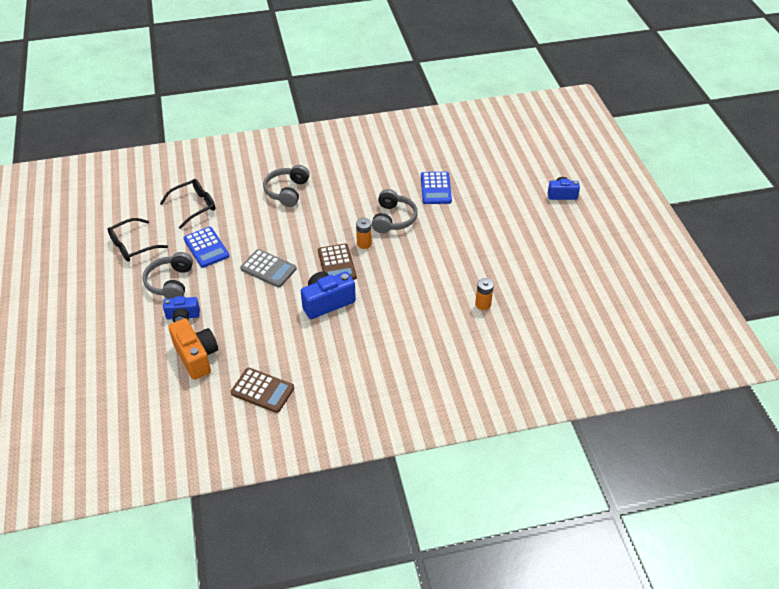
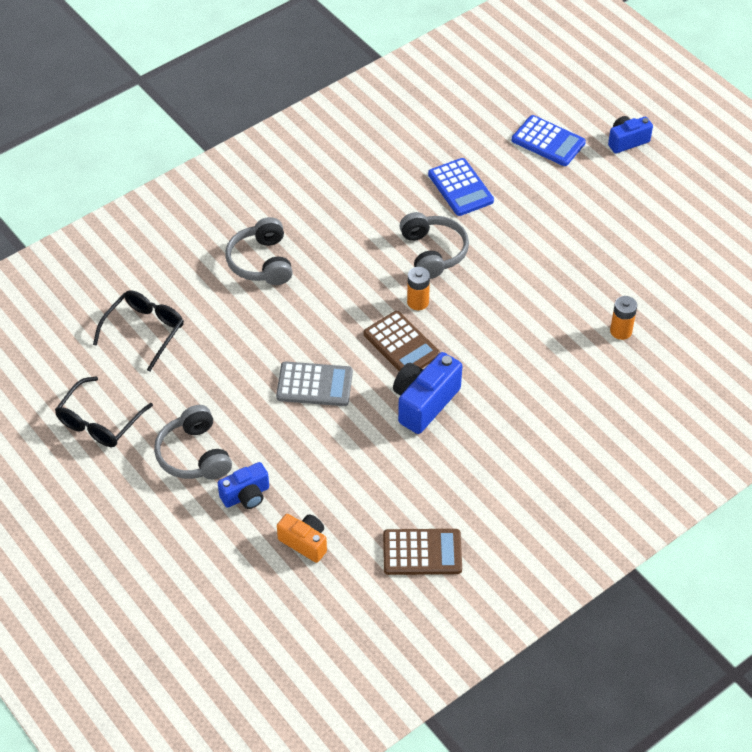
camera: 25 degrees left, 5 degrees up
(196, 357) = (304, 542): orange camera -> orange camera, size x0.63
(206, 247) = (207, 386): blue calculator -> blue calculator (548, 141)

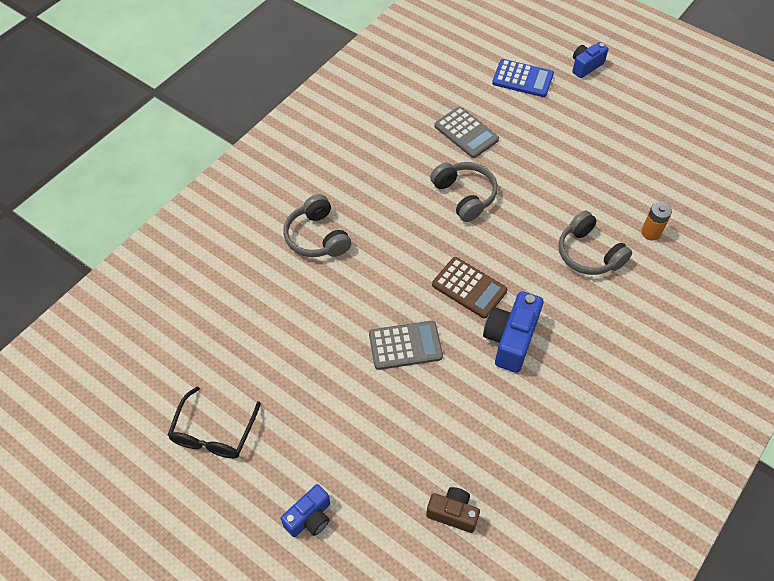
camera: 15 degrees left, 5 degrees up
(144, 331) = (229, 329): black glasses -> none
(194, 455) = (316, 445): grey headphones -> grey headphones (589, 253)
(246, 495) = (380, 477): blue camera -> blue camera (309, 518)
(304, 542) = (453, 513): orange camera -> brown camera
(418, 302) = (468, 244): orange battery -> none
(422, 552) = (566, 495): brown calculator -> none
(460, 188) = (466, 133): blue calculator -> grey calculator

